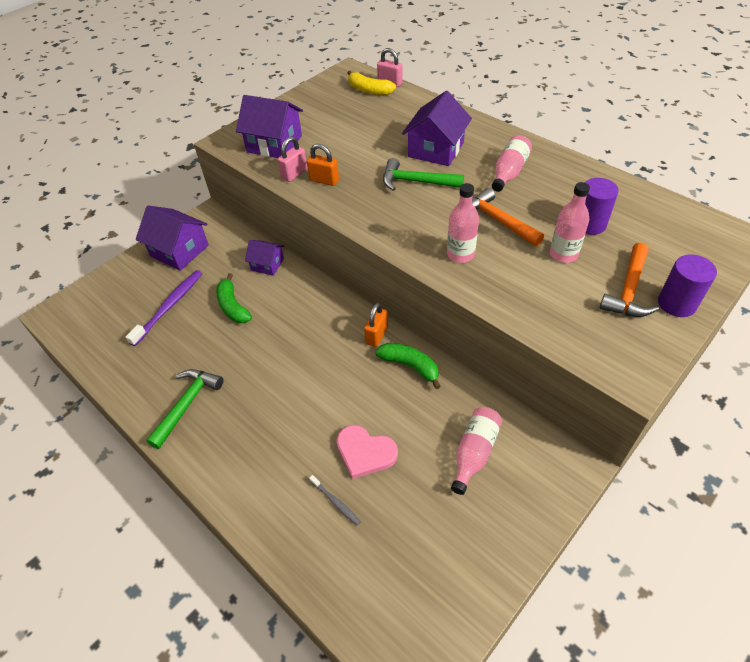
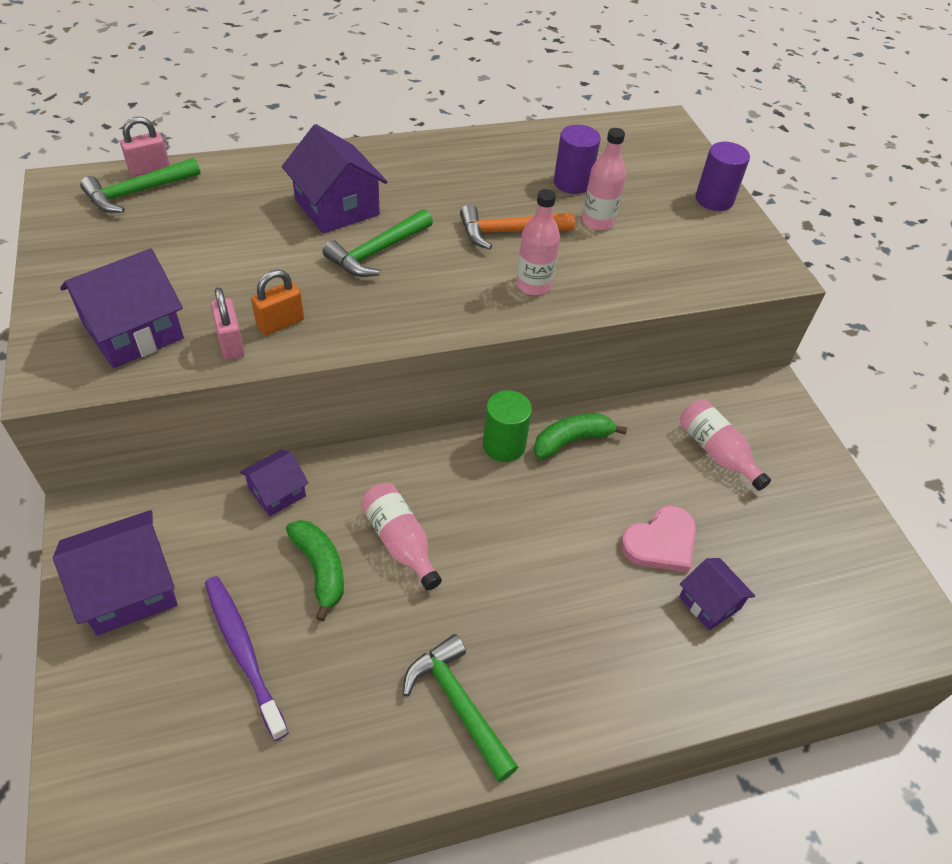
camera: 65 degrees left, 0 degrees up
(233, 306) = (320, 569): green banana -> green banana turned 120 degrees counterclockwise
(336, 502) = (709, 603): grey toothbrush -> purple house
(369, 90) = (138, 192): yellow banana -> green hammer
(377, 335) = (504, 445): orange padlock -> green cylinder
(509, 172) = (440, 183): pink bottle -> pink bottle (400, 542)
(628, 290) = (677, 213): orange hammer -> none

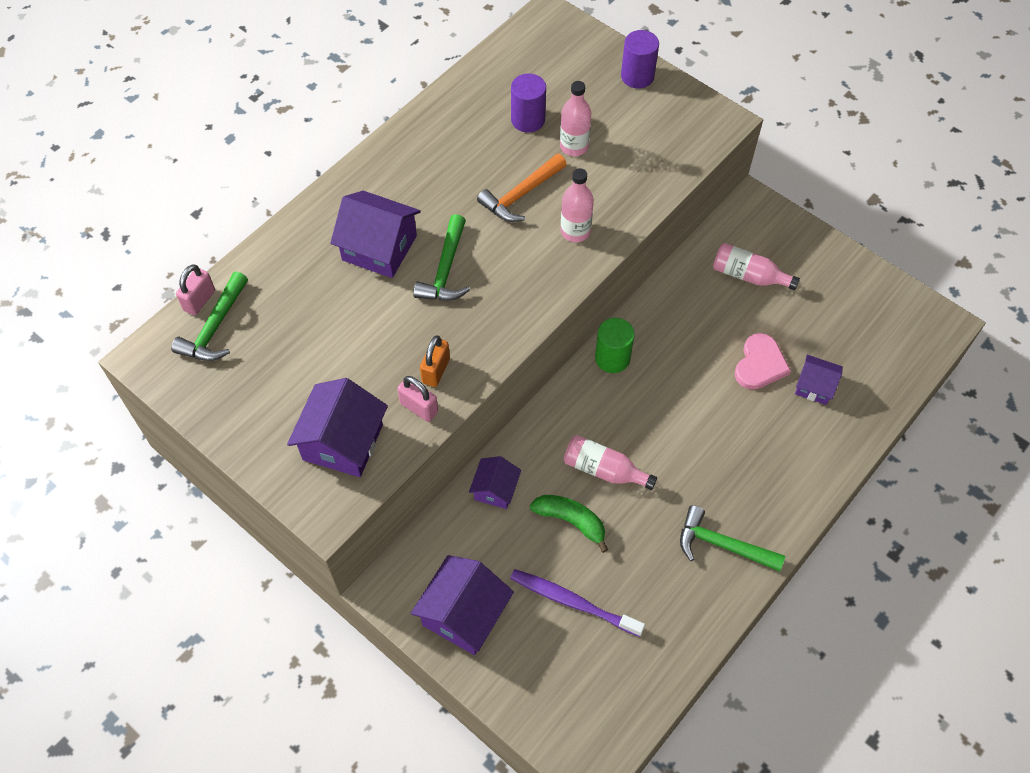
camera: 30 degrees left, 10 degrees up
(572, 440) = (653, 326): green banana -> none

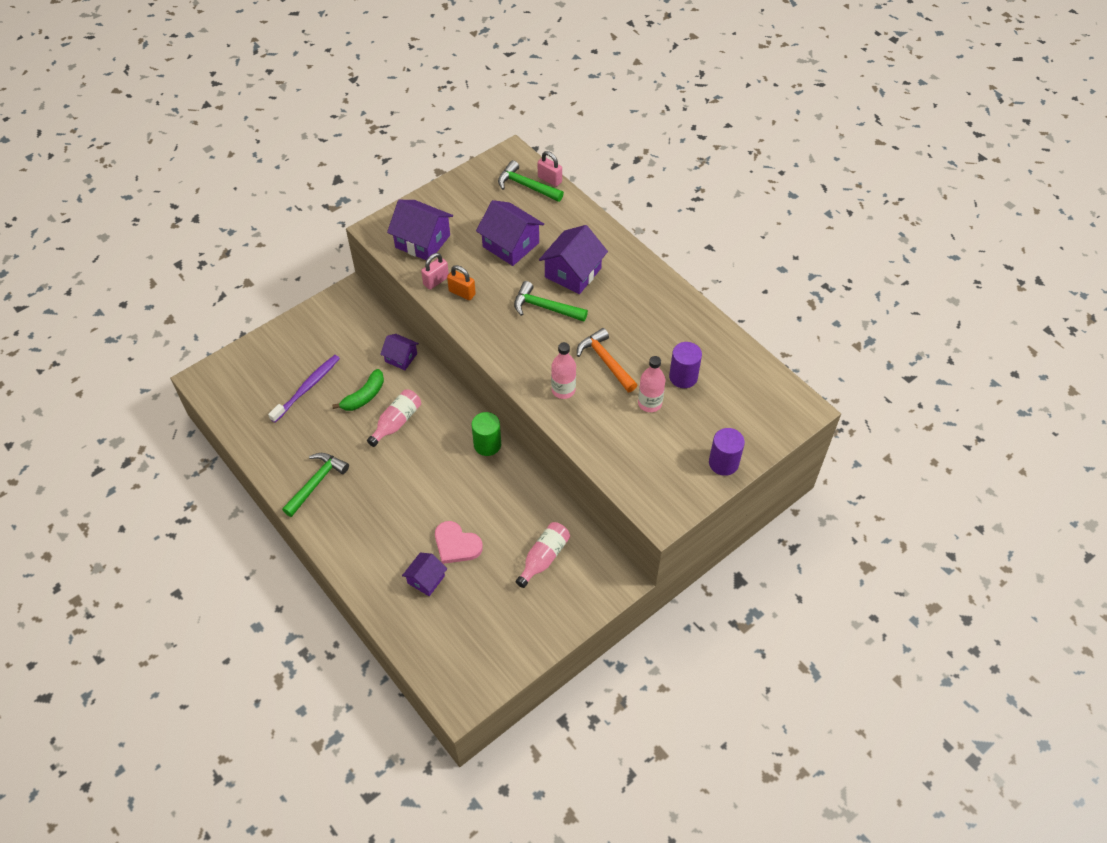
camera: 100 degrees right, 5 degrees down
(464, 614) = (320, 330): purple house -> purple house (510, 245)

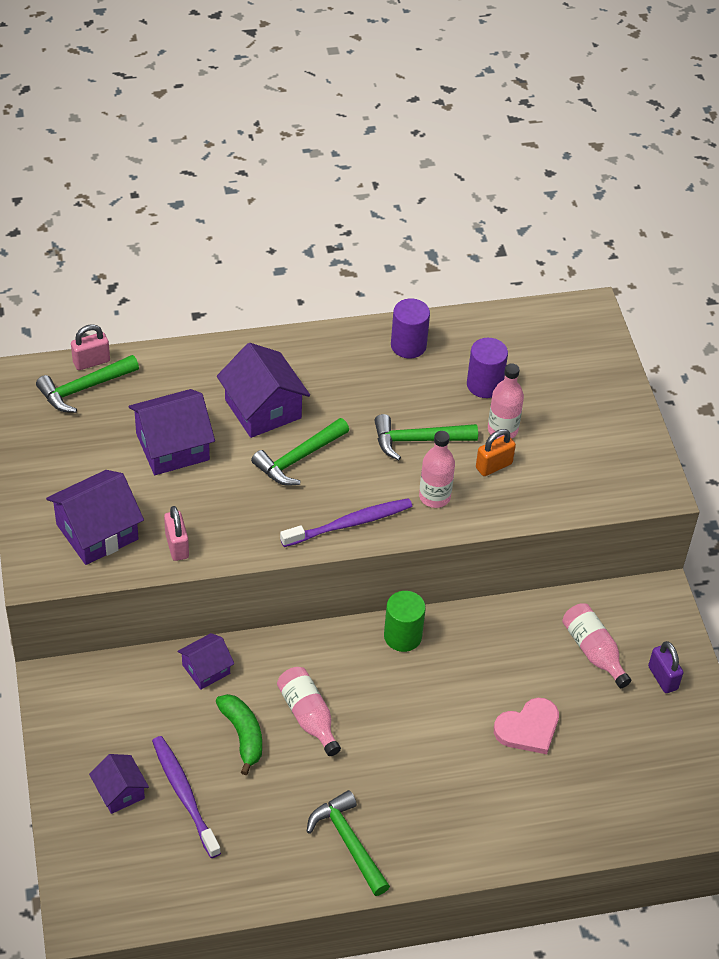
camera: 65 degrees left, 5 degrees down
(426, 579) = (560, 779): purple house -> purple house (120, 792)
(462, 293) = (216, 528): orange padlock -> orange padlock (493, 466)
(510, 355) = (350, 523): none -> purple toothbrush
(547, 610) = (662, 678): none -> purple padlock
(606, 361) = (418, 440): orange hammer -> green hammer
(723, 463) = (618, 407): purple cylinder -> purple cylinder (408, 345)

